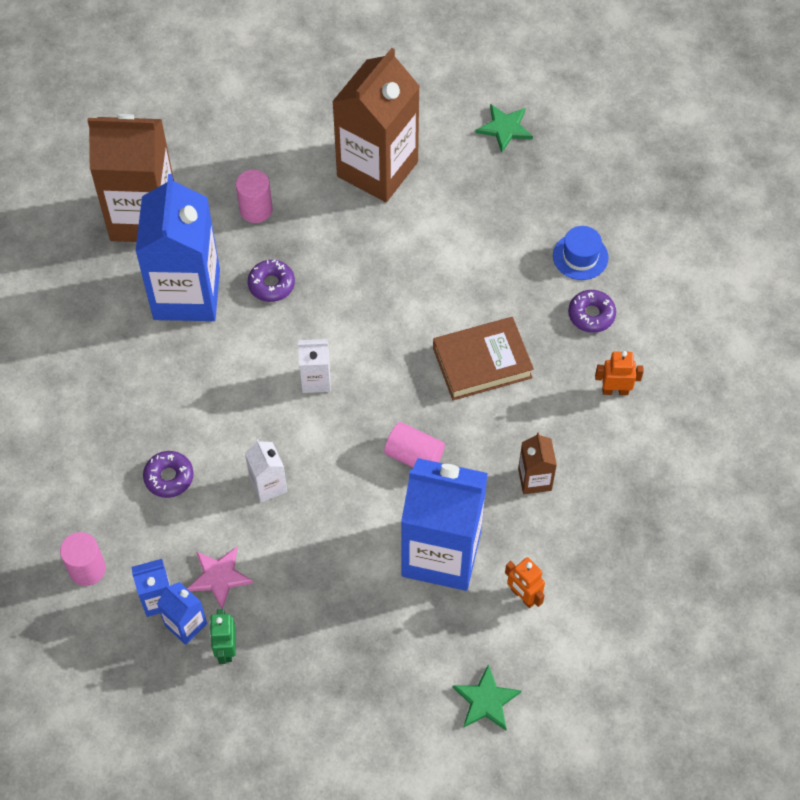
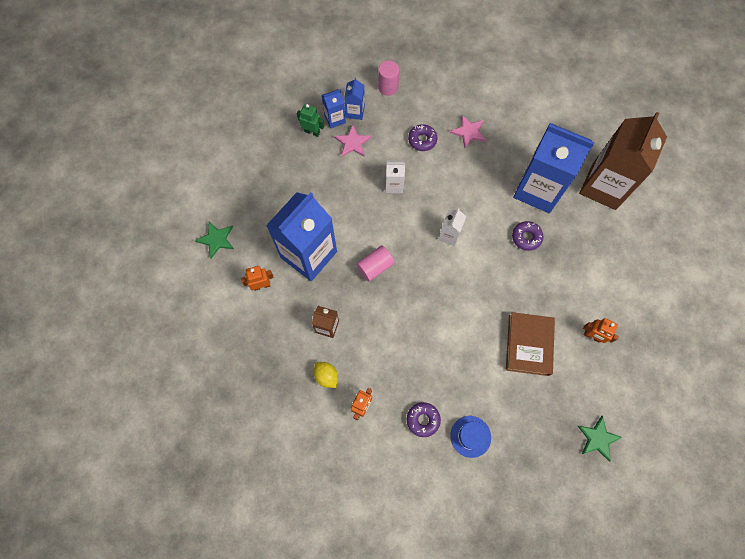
camera: 115 degrees right, 10 degrees up
(125, 418) = (468, 132): none -> pink star
(256, 209) = (586, 250): pink cylinder -> none
(377, 169) = (592, 336): brown carton -> orange robot
(482, 362) = (418, 334): brown book -> brown book (528, 345)
(602, 449) = (326, 376): none -> yellow lemon

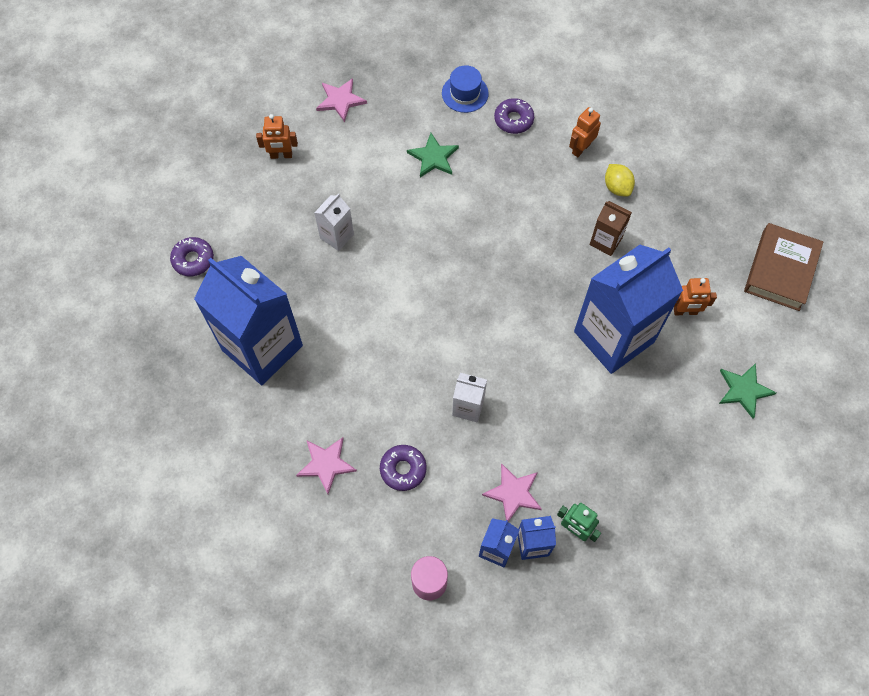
camera: 165 degrees left, 5 degrees down
(375, 267) = (526, 298): pink cylinder -> none
(449, 235) = (412, 315): white carton -> white carton (337, 236)
(526, 237) = (308, 287): purple donut -> purple donut (193, 260)
(528, 345) = (361, 164): brown book -> brown book (780, 270)
(569, 401) = (340, 100): none -> pink star
(592, 336) = (281, 155): orange robot -> orange robot turned 135 degrees clockwise
(598, 438) = (326, 61): green star -> green star (433, 157)
(604, 186) = (168, 329): brown carton -> none

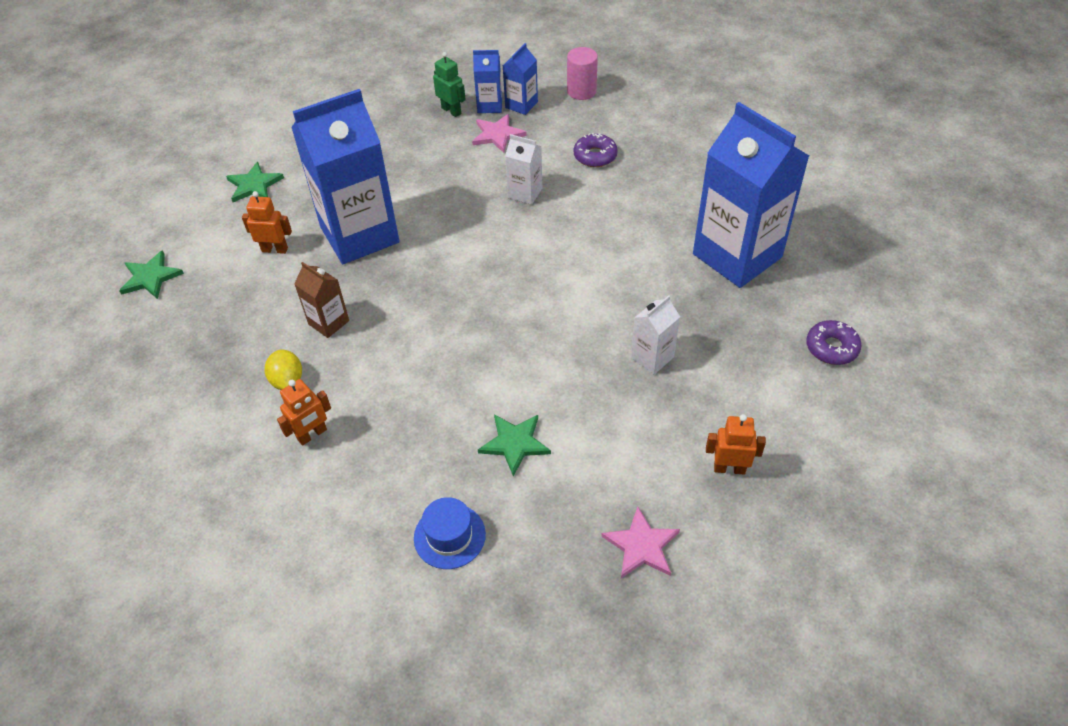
camera: 170 degrees left, 15 degrees down
(326, 464) = (667, 164): pink star -> none
(513, 120) = (389, 486): purple donut -> none
(780, 270) = (150, 277): brown book -> green star

